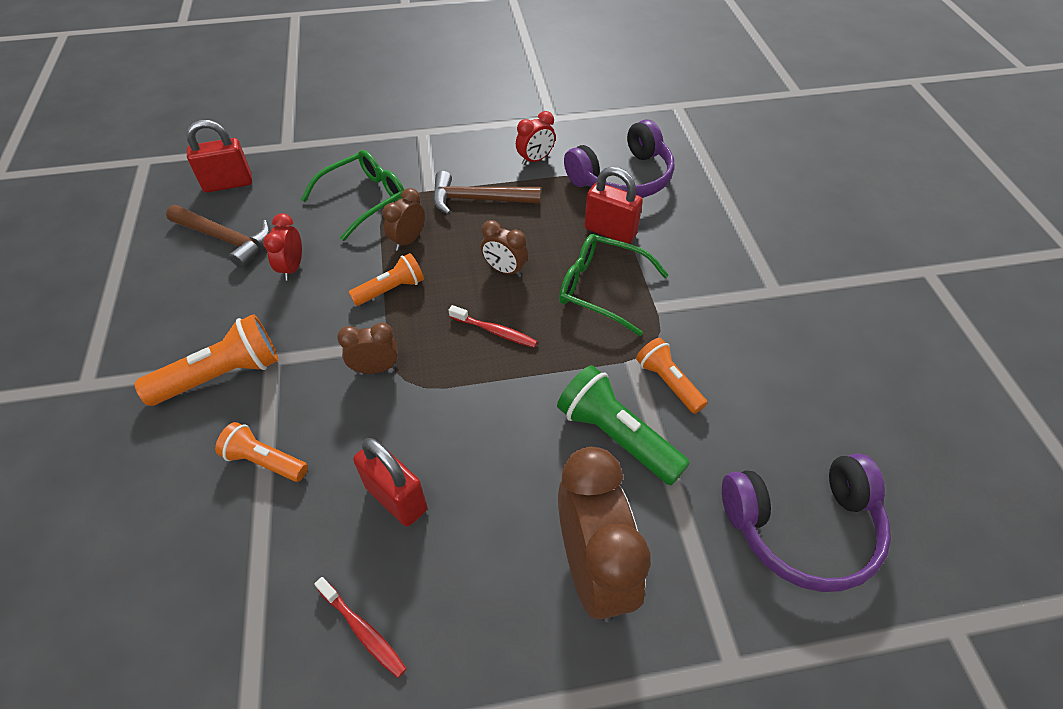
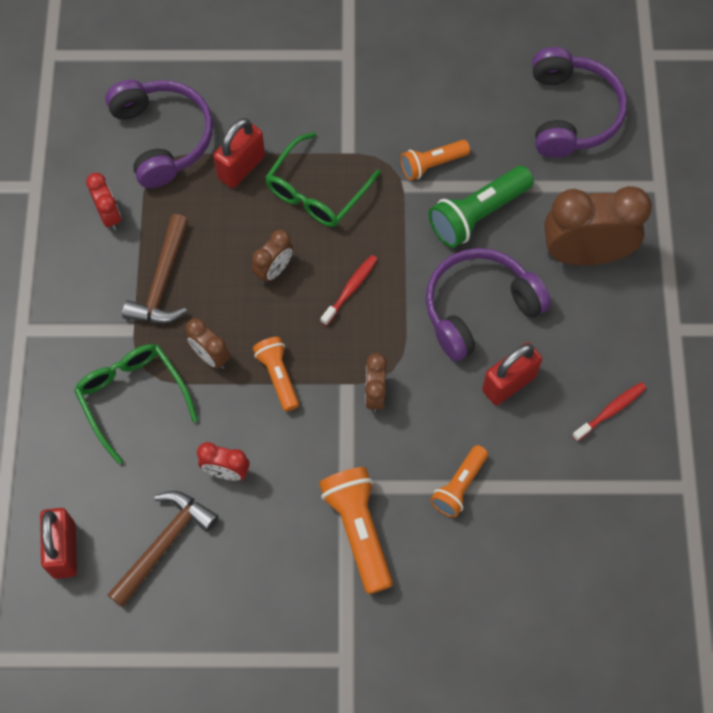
camera: 80 degrees left, 15 degrees up
(491, 453) = (479, 308): none -> purple headphones

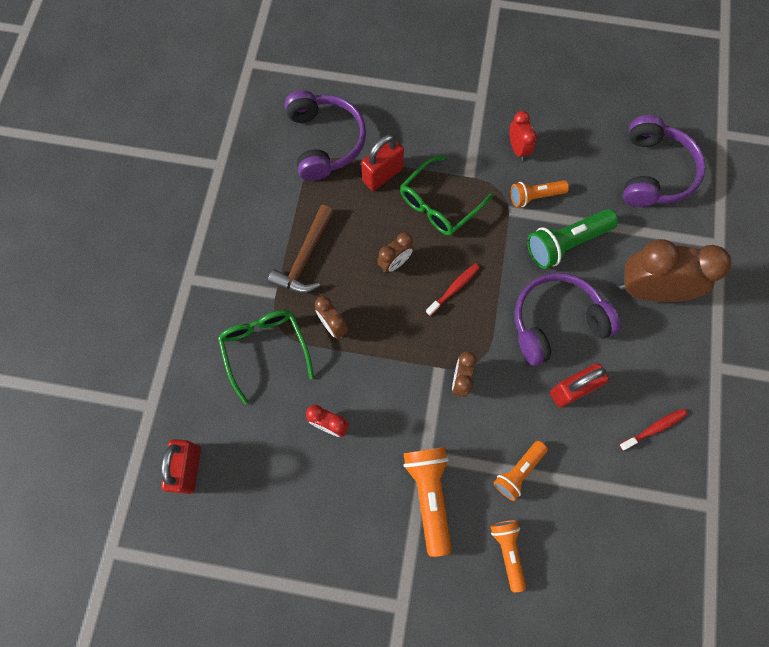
camera: 10 degrees right, 5 degrees up
(109, 215) = (272, 197): red clock -> red clock (517, 149)
(164, 543) = (269, 478): brown hammer -> none
(278, 376) = (384, 351): orange flashlight -> orange flashlight (508, 551)

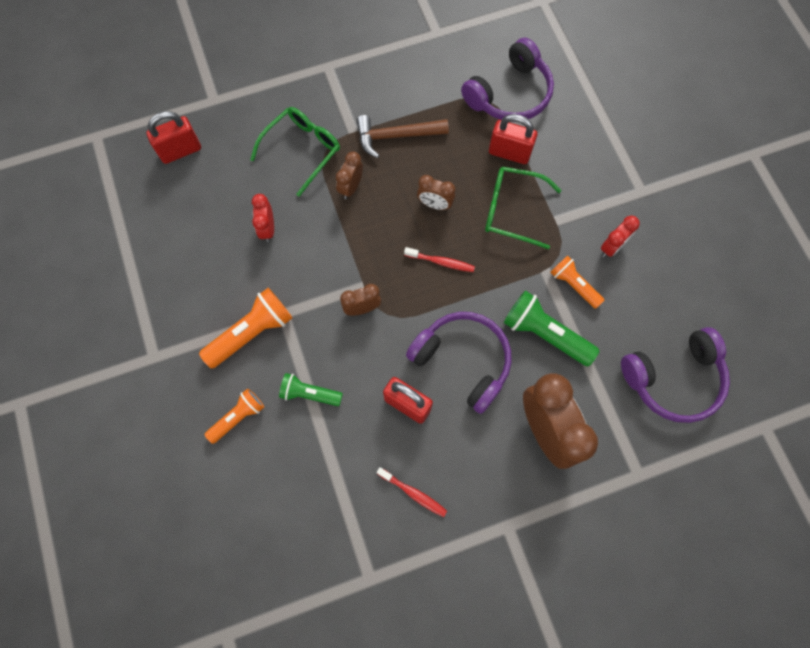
camera: 60 degrees right, 0 degrees up
(518, 471) = (309, 393): orange flashlight -> green flashlight

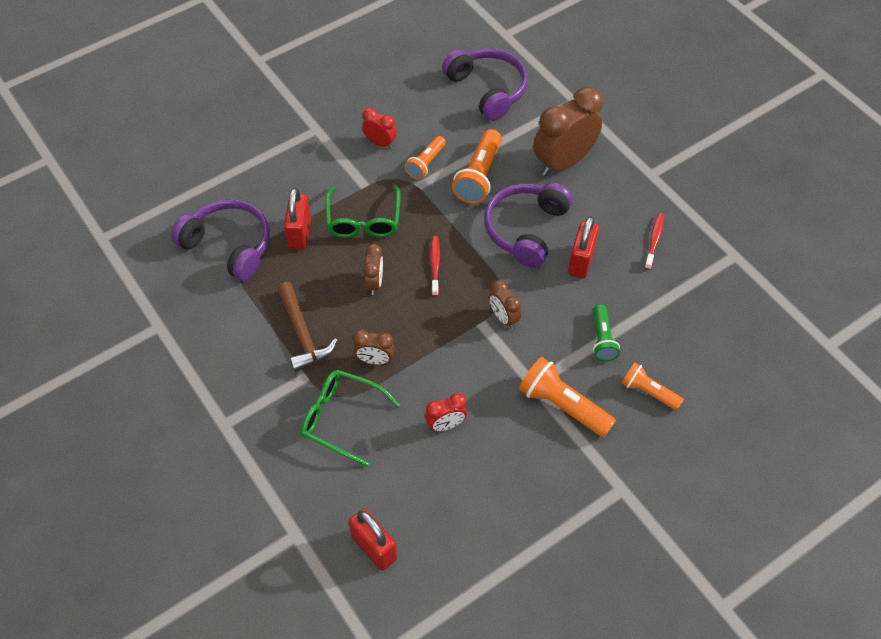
camera: 105 degrees left, 15 degrees down
(544, 334) = (479, 176): green flashlight -> orange flashlight

